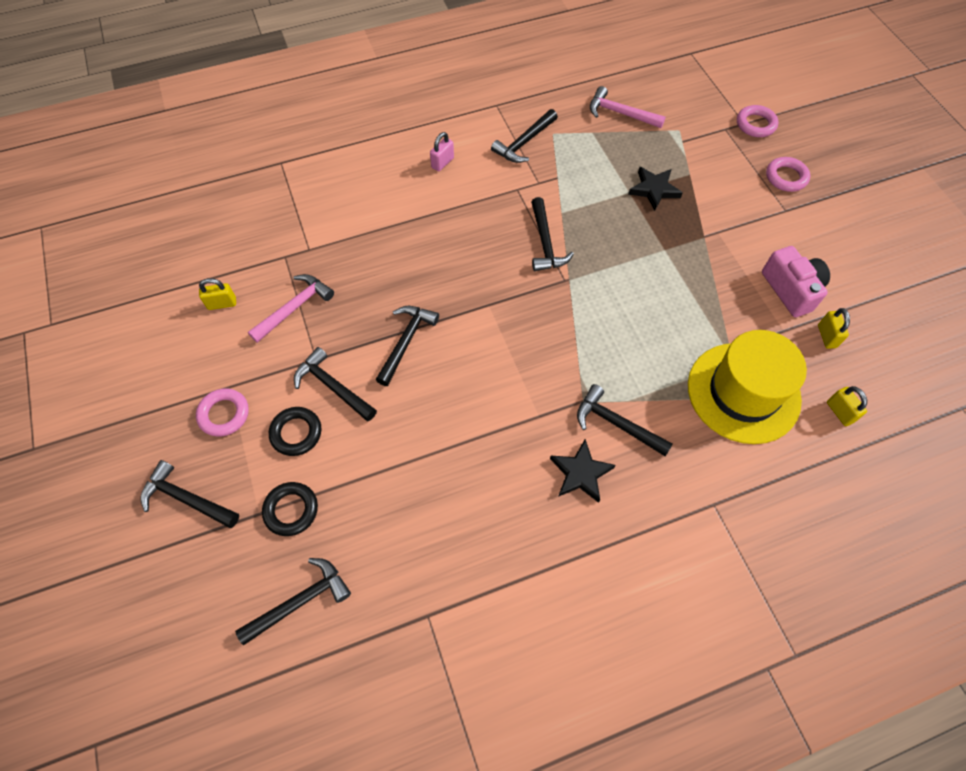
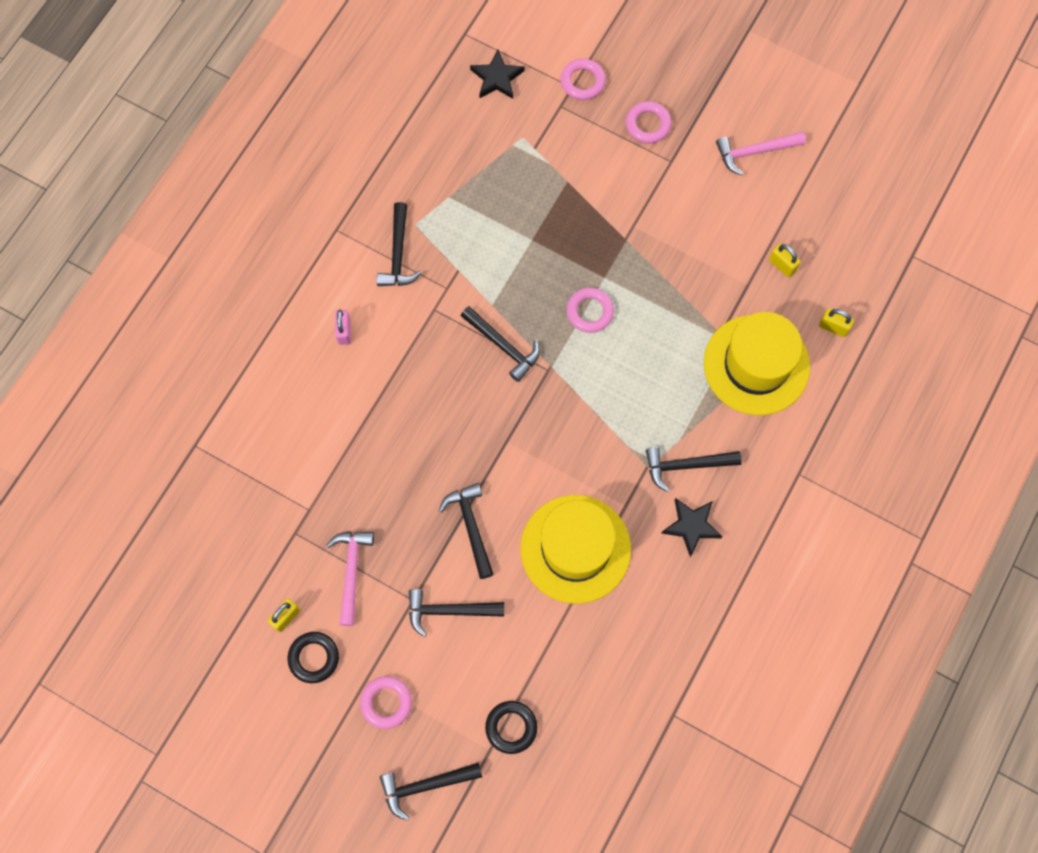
camera: 40 degrees left, 10 degrees up
(296, 433) = (457, 669): black ring -> black ring (314, 658)
(300, 601) = (579, 781): black hammer -> none
(469, 417) = (575, 549): none -> yellow hat
(620, 113) = (457, 156): pink hammer -> pink hammer (755, 152)
(632, 264) = (589, 312): none -> pink ring
(654, 189) = (550, 221): black star -> black star (497, 78)
(791, 290) = (728, 241): pink camera -> none

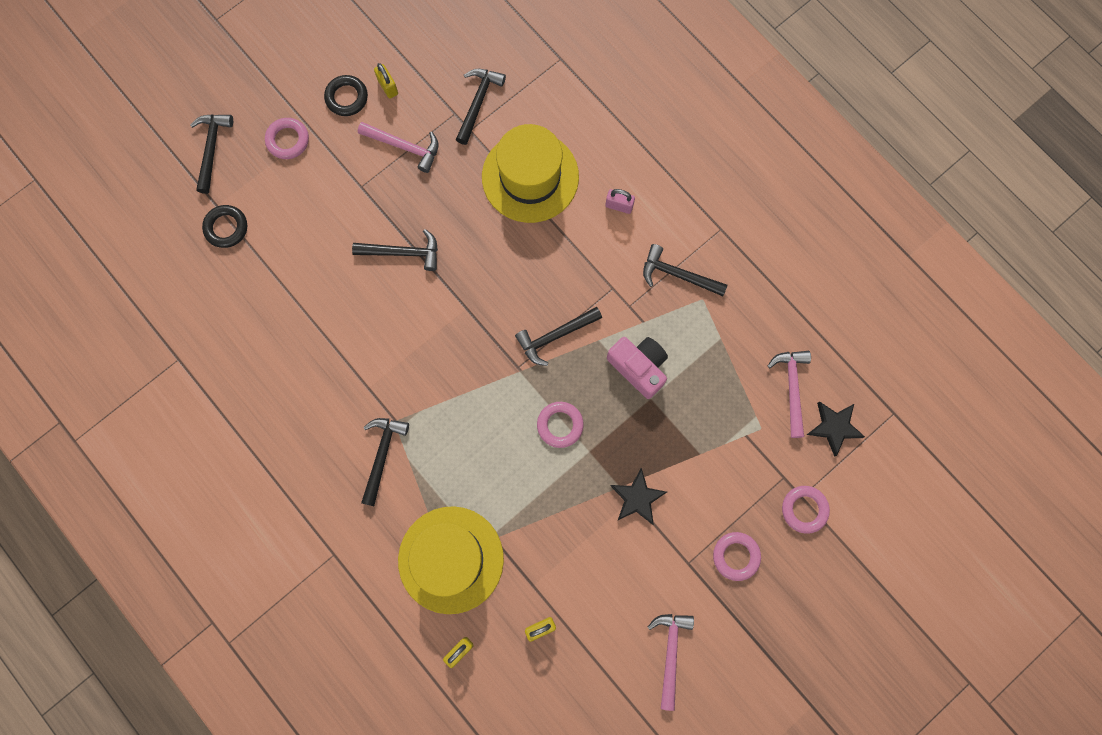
camera: 110 degrees right, 5 degrees up
(449, 611) = (340, 212): black hammer -> black hammer (478, 103)
(474, 122) = (791, 388): none -> pink hammer
(505, 260) = (639, 367): none -> pink camera
(575, 549) = (348, 331): yellow hat -> yellow hat (530, 177)
(691, 526) = (327, 438): black star -> black star (637, 498)

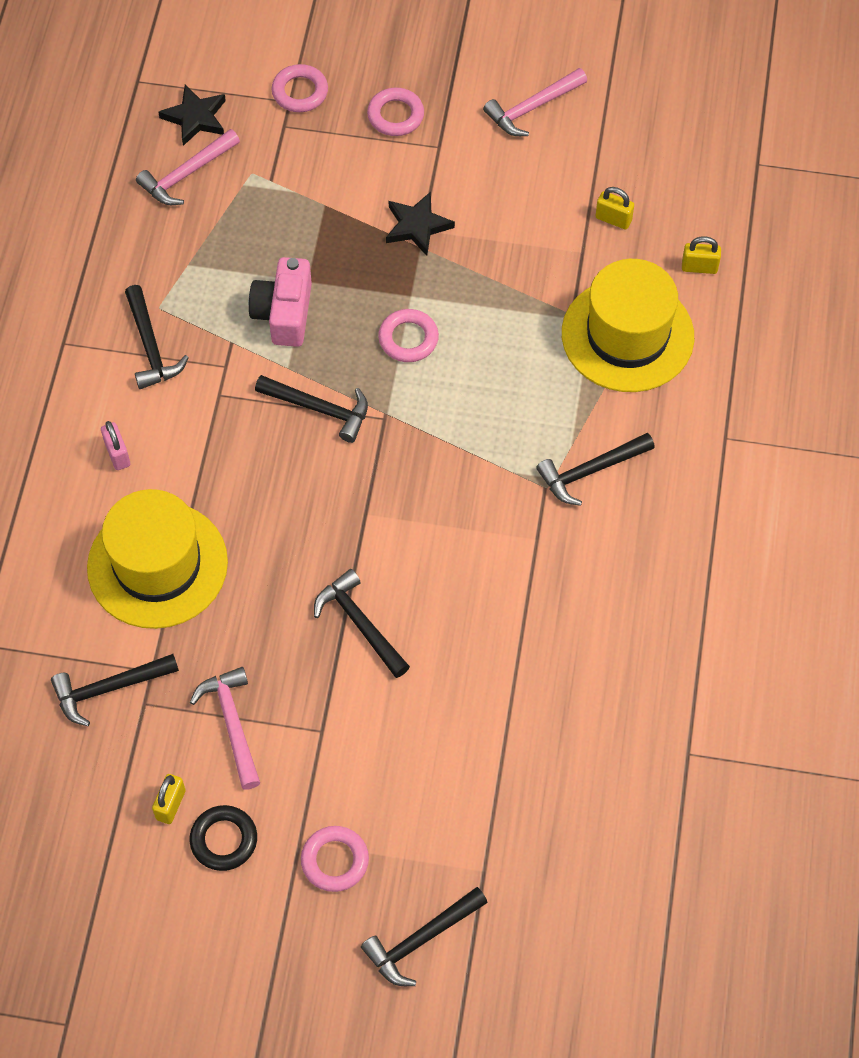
camera: 130 degrees left, 15 degrees down
(226, 228) = (499, 835): black ring -> none

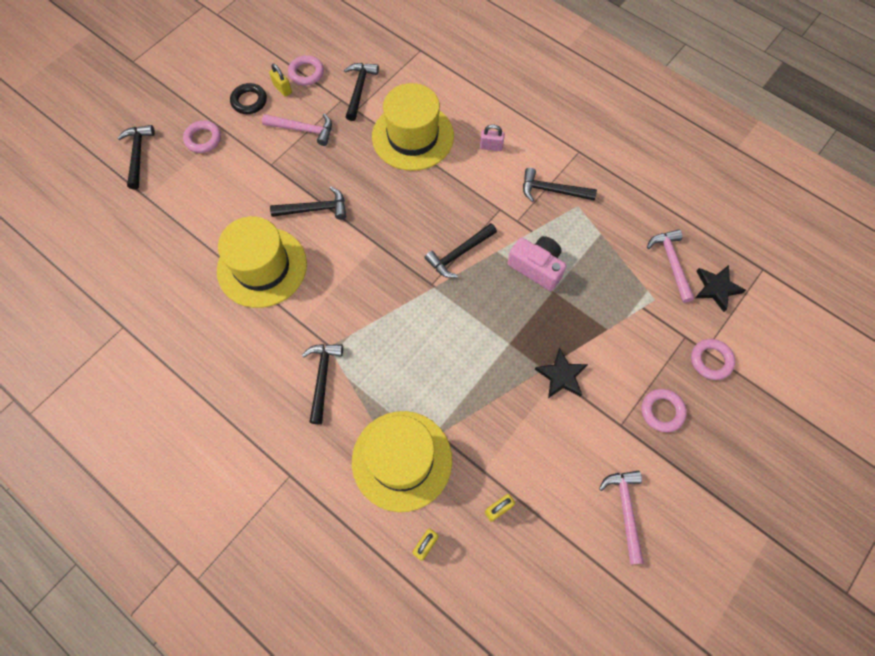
camera: 120 degrees right, 5 degrees up
(408, 339) = (478, 325): pink ring -> pink ring (306, 73)
(491, 635) = (262, 267): none -> yellow hat

